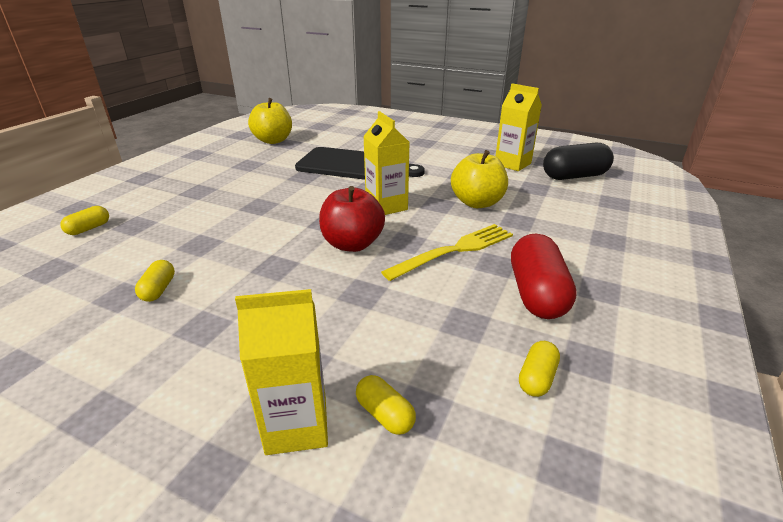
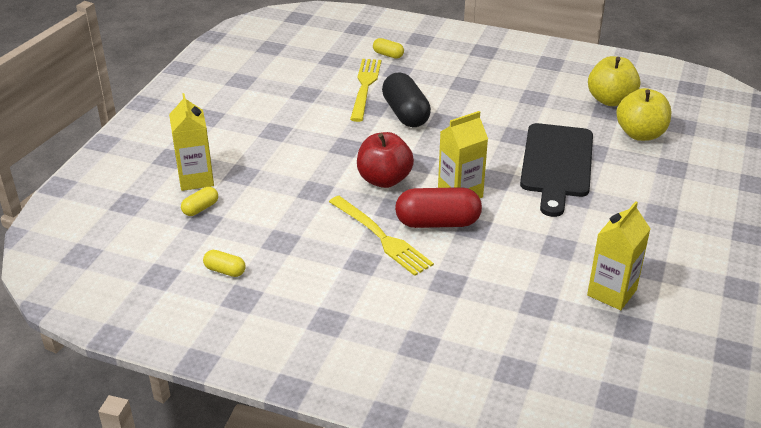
camera: 85 degrees right, 5 degrees up
(147, 247) = (365, 86): none -> yellow fork
(158, 289) = (313, 105): yellow capsule -> none
(477, 203) = (483, 255): yellow apple -> yellow apple (640, 134)
(537, 294) = (319, 281): red capsule -> red capsule (437, 223)
(574, 176) = (588, 347): black capsule -> black capsule (405, 114)

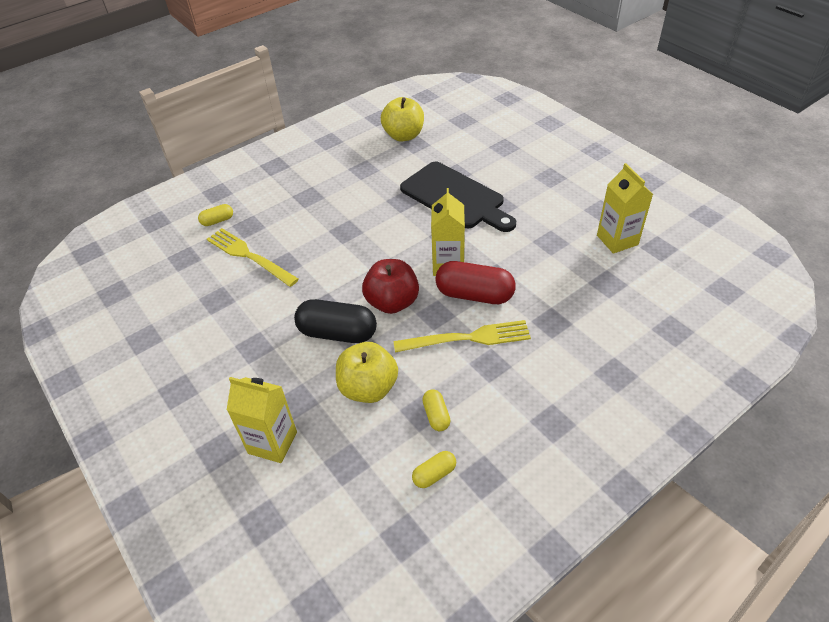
camera: 55 degrees left, 10 degrees up
(200, 208) = (324, 457): yellow capsule -> yellow capsule (436, 415)
(405, 114) = (313, 248): black capsule -> black capsule (337, 333)
(437, 223) = (474, 295): red capsule -> red capsule turned 75 degrees clockwise
(640, 134) = (455, 142): yellow apple -> yellow apple (368, 388)

